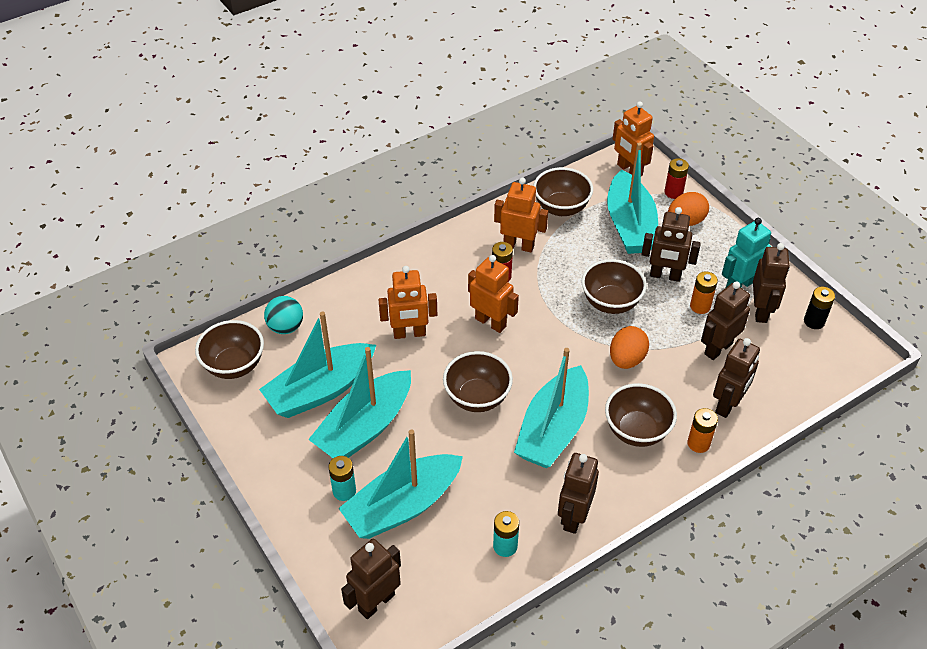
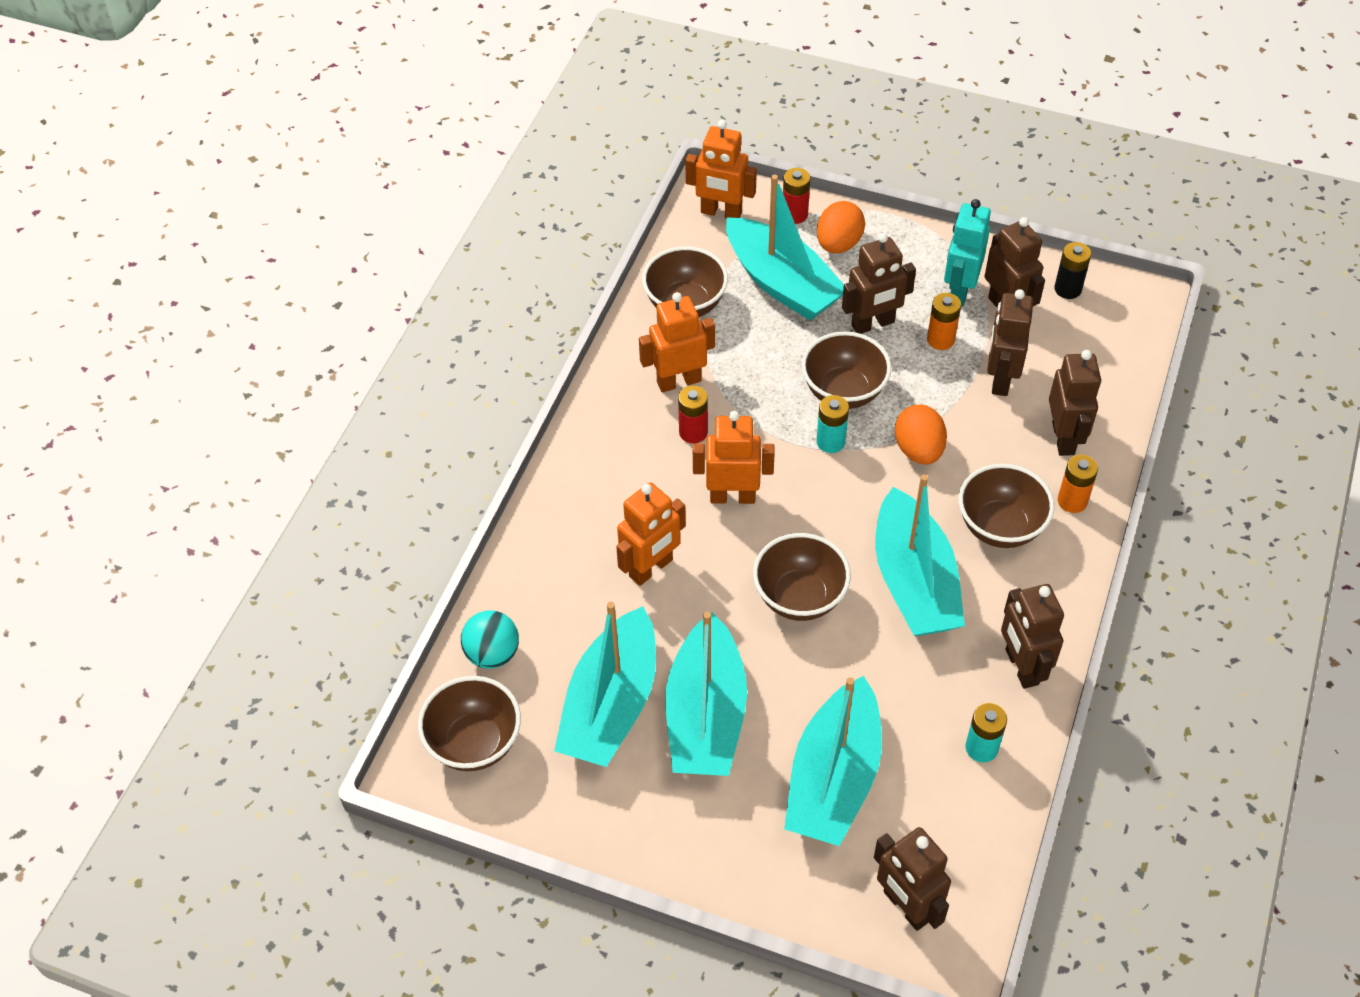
camera: 35 degrees left, 5 degrees up
(344, 491) = (753, 806): turquoise battery -> turquoise battery (830, 442)
(376, 602) = (906, 906): brown robot -> brown robot turned 45 degrees counterclockwise

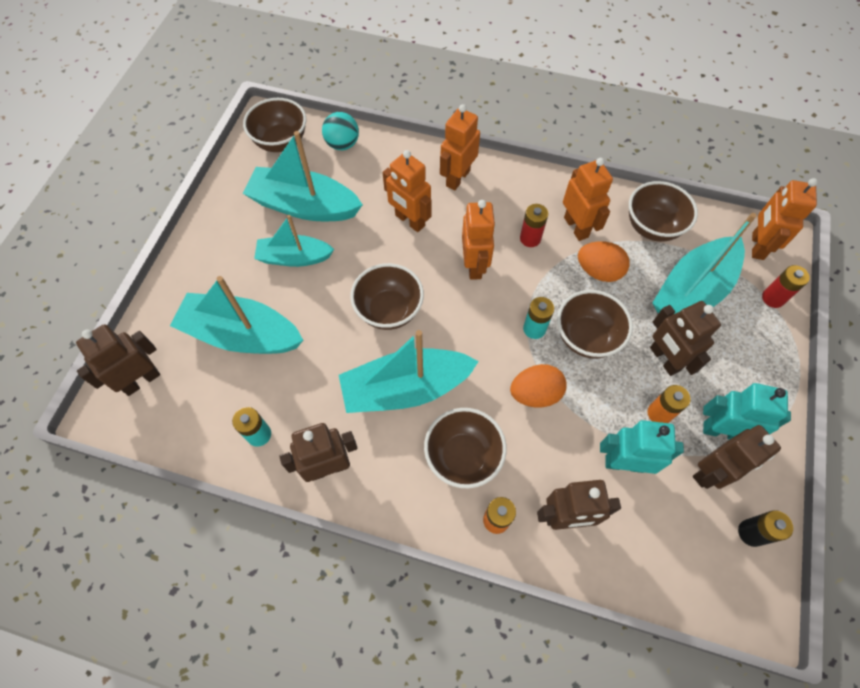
camera: 85 degrees right, 10 degrees up
(580, 506) = (457, 178): none -> orange robot
(706, 716) = (294, 258): turquoise boat -> turquoise boat, size x0.63
(838, 244) = (749, 332): orange egg -> orange egg (598, 271)
(1000, 379) = (624, 463): brown robot -> turquoise robot

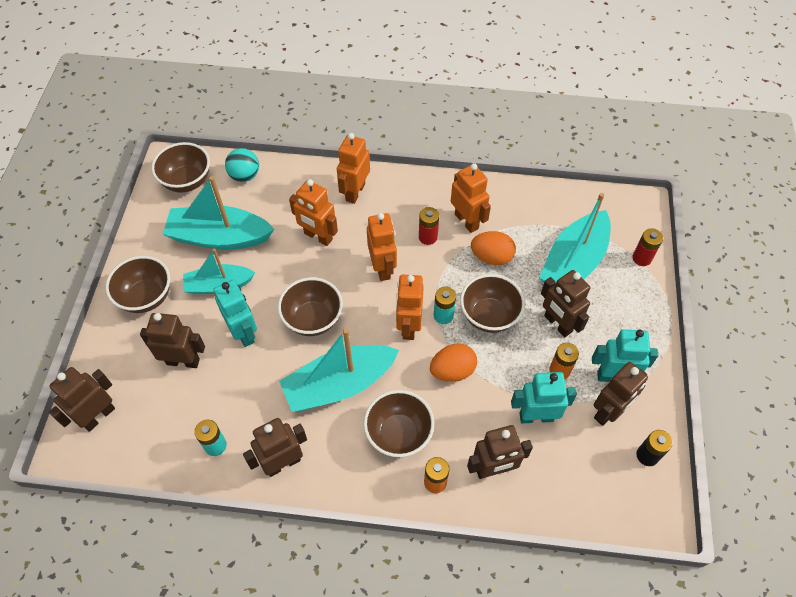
camera: 10 degrees left, 5 degrees down
(241, 335) = (183, 361): turquoise boat -> brown robot
(312, 313) = (244, 332): none -> turquoise robot
(652, 227) = (532, 212): brown bowl -> brown bowl (146, 297)
(757, 246) = (623, 215): orange robot -> orange robot (408, 326)

